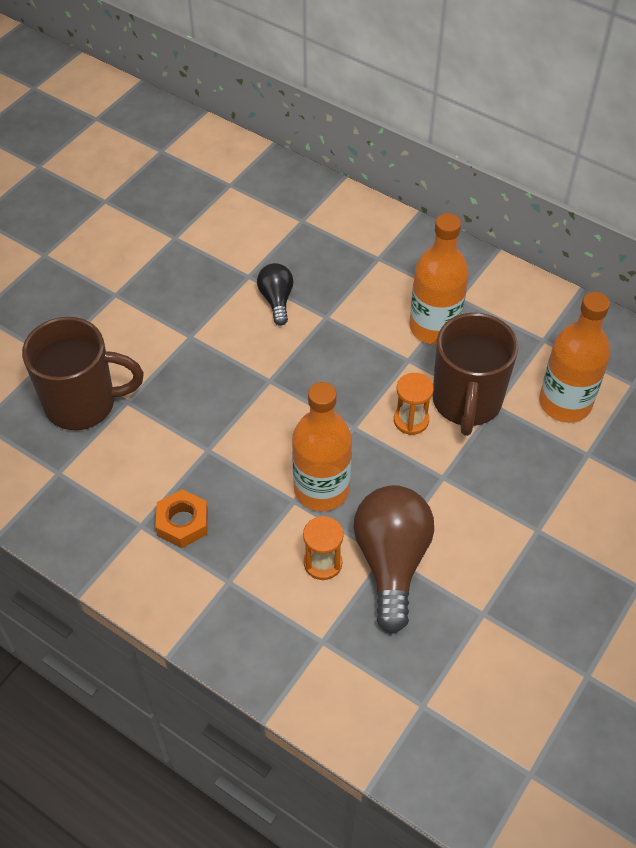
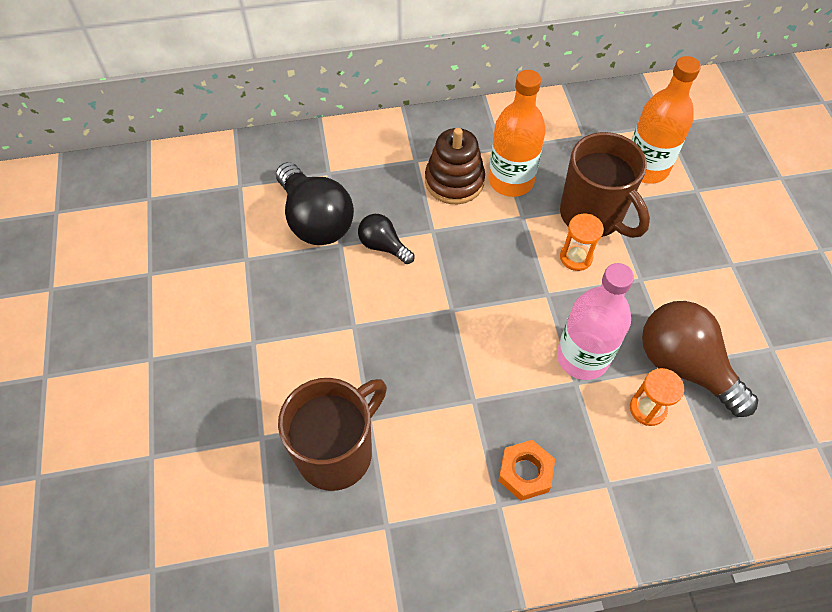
camera: 45 degrees left, 5 degrees up
(252, 246) = (315, 220): none -> black light bulb
(321, 489) = (582, 357): orange bottle -> pink bottle
(388, 295) = (454, 181): none -> brown stacking toy

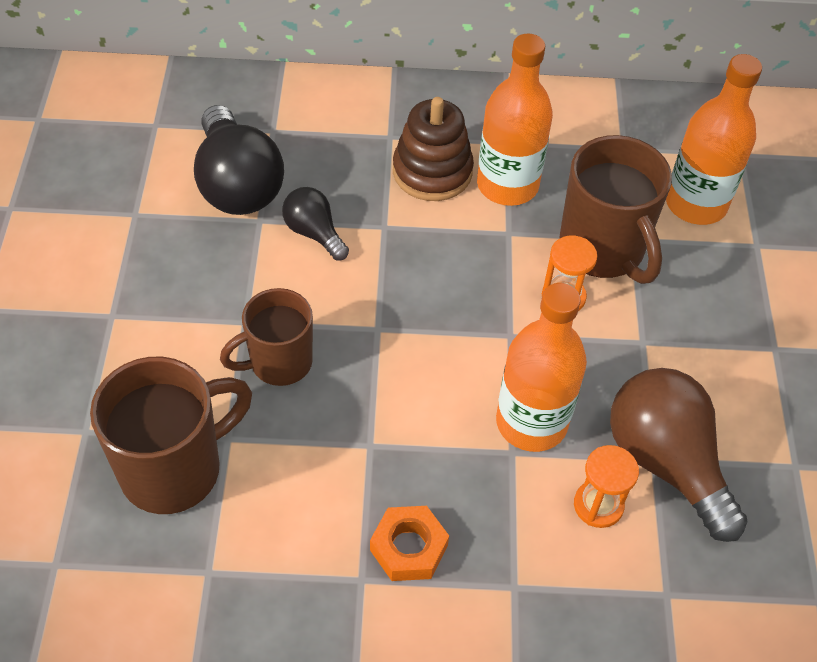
camera: 10 degrees right, 5 degrees down
(388, 352) = (279, 363): none -> brown mug
(582, 357) = (531, 422): pink bottle -> orange bottle

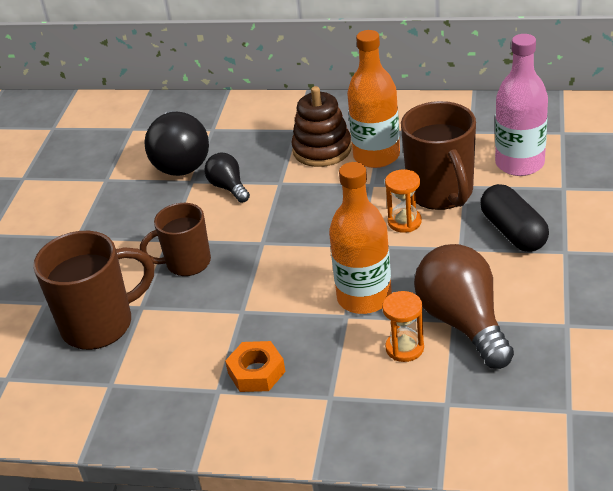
camera: 15 degrees right, 15 degrees down
(695, 204) = (519, 163): orange bottle -> pink bottle
(705, 316) = (513, 232): none -> black capsule

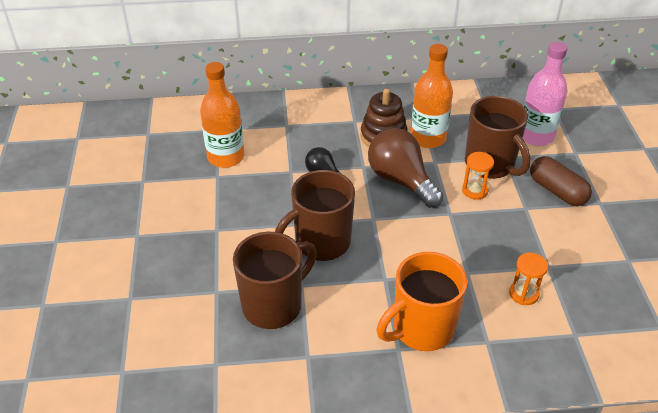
camera: 20 degrees left, 5 degrees up
(180, 161) = (273, 154): black light bulb -> none
(186, 263) = (321, 243): brown mug -> brown mug, size x1.52
(256, 372) = (421, 329): orange nut -> orange mug
(364, 298) = (474, 256): orange bottle -> orange bottle (226, 157)
(463, 322) = (556, 267): brown light bulb -> brown light bulb (401, 180)
(513, 232) = (557, 191): black capsule -> brown capsule

